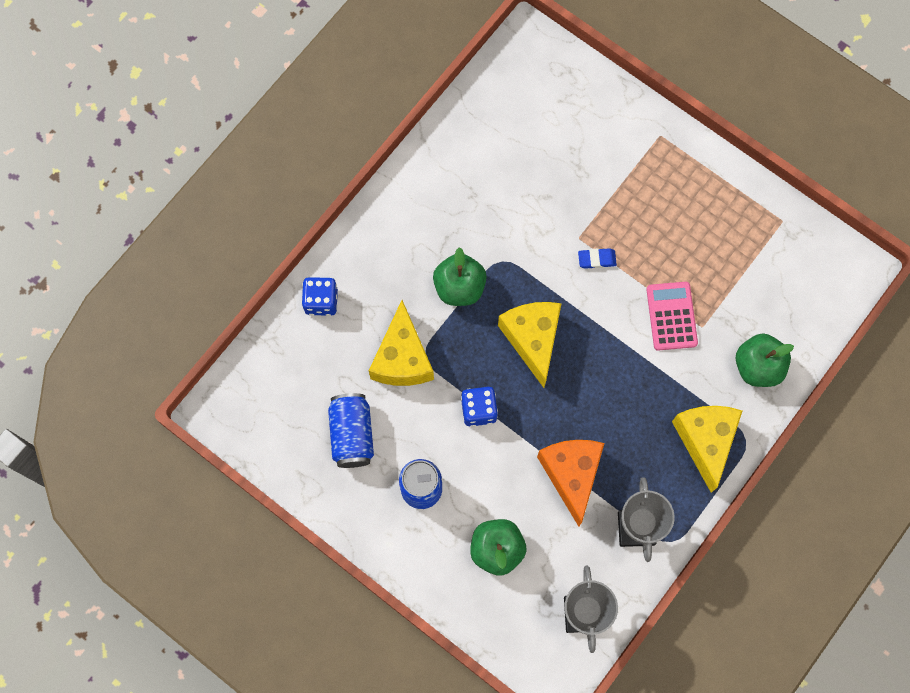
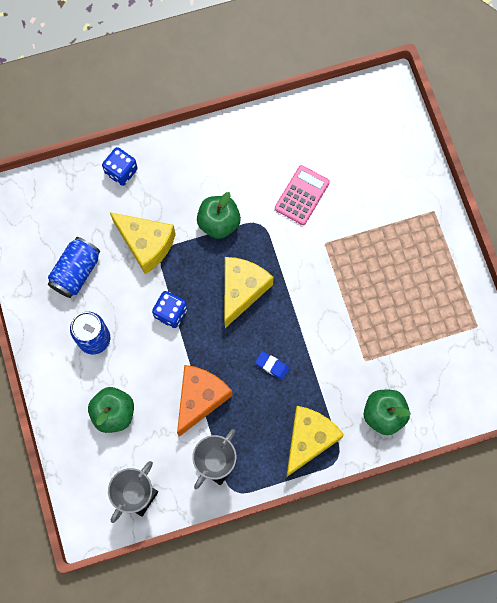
camera: 35 degrees right, 0 degrees up
(402, 358) = (146, 244): yellow cheese -> yellow cheese turned 90 degrees counterclockwise
(597, 259) = (326, 266): blue eraser -> blue eraser (272, 366)
(671, 316) = (349, 339): pink calculator -> pink calculator (302, 195)

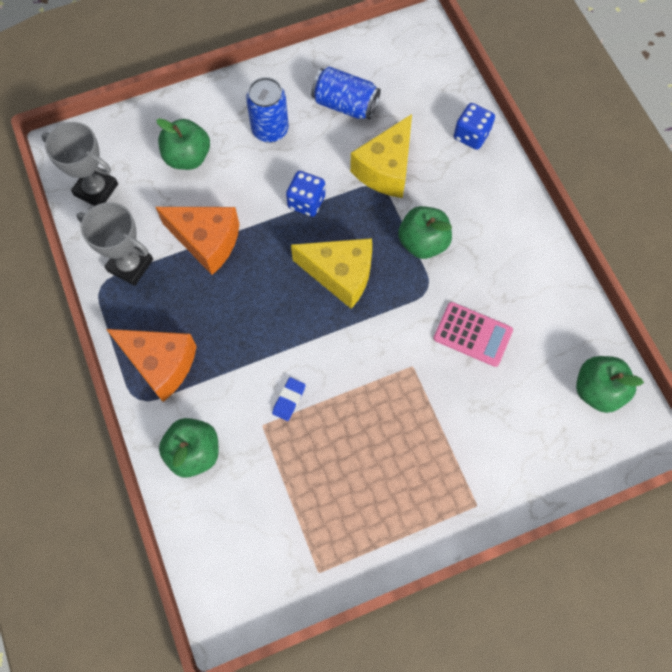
camera: 85 degrees right, 5 degrees down
(272, 366) = (250, 315): blue eraser -> blue eraser (289, 400)
(308, 440) = (160, 364): yellow cheese -> orange cheese
(353, 114) = (597, 390): none -> green apple

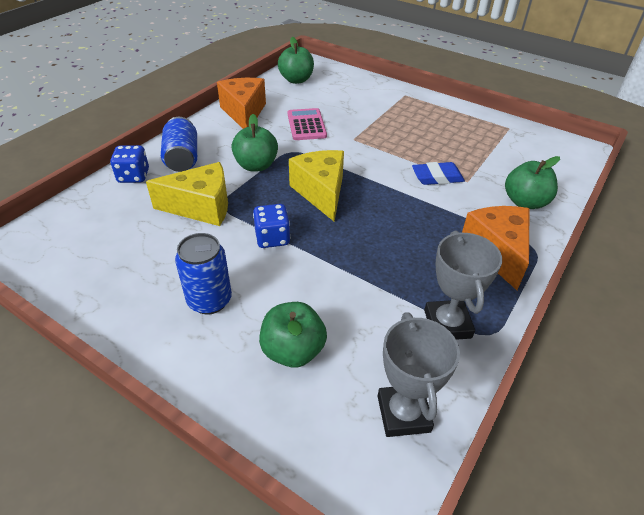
camera: 125 degrees left, 25 degrees down
(206, 241) = (369, 282): orange cheese -> orange cheese (244, 113)
(289, 400) = (437, 177): blue eraser -> blue eraser, size x1.51
(345, 105) = (142, 260): blue can -> blue can (182, 158)

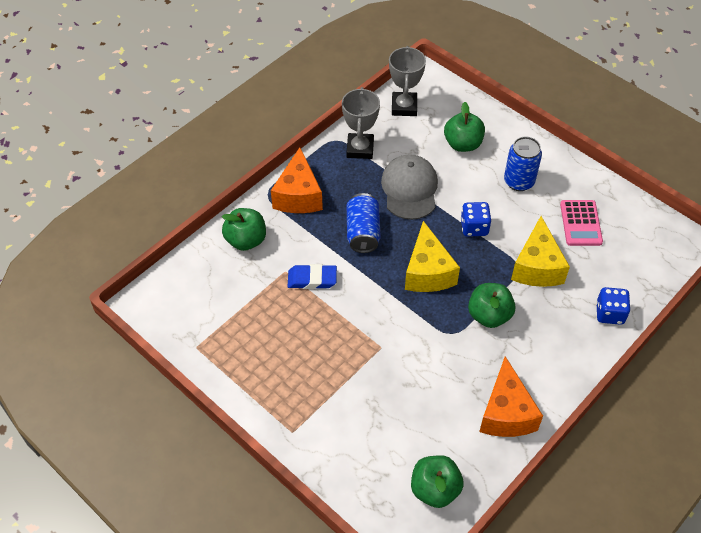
camera: 170 degrees left, 10 degrees up
(182, 158) = (566, 335): blue can -> blue can (363, 232)
(201, 207) = (537, 267): yellow cheese -> yellow cheese turned 90 degrees counterclockwise
(306, 125) = (431, 379): pink calculator -> pink calculator (580, 223)
(360, 274) = (409, 189): none -> grey cap

